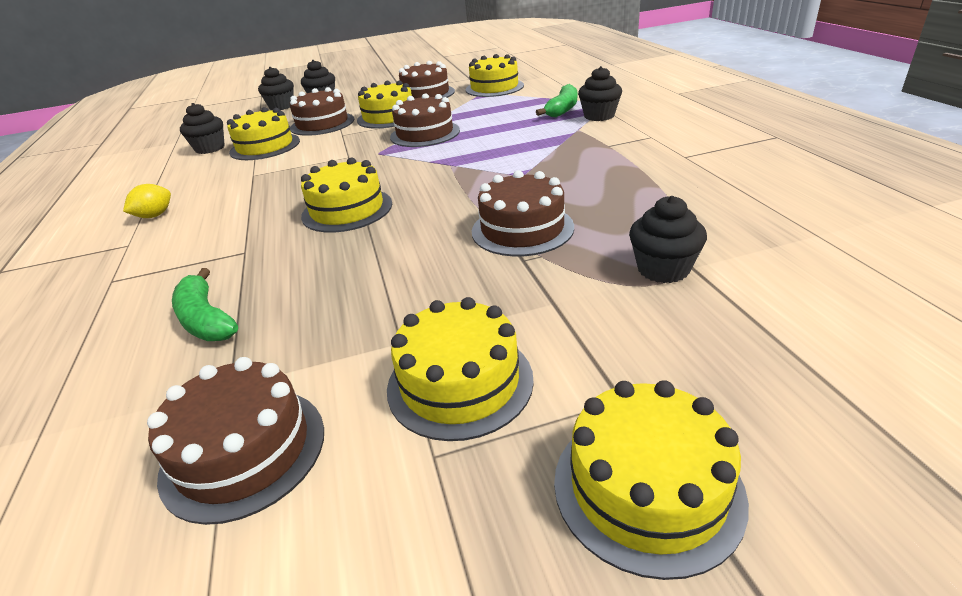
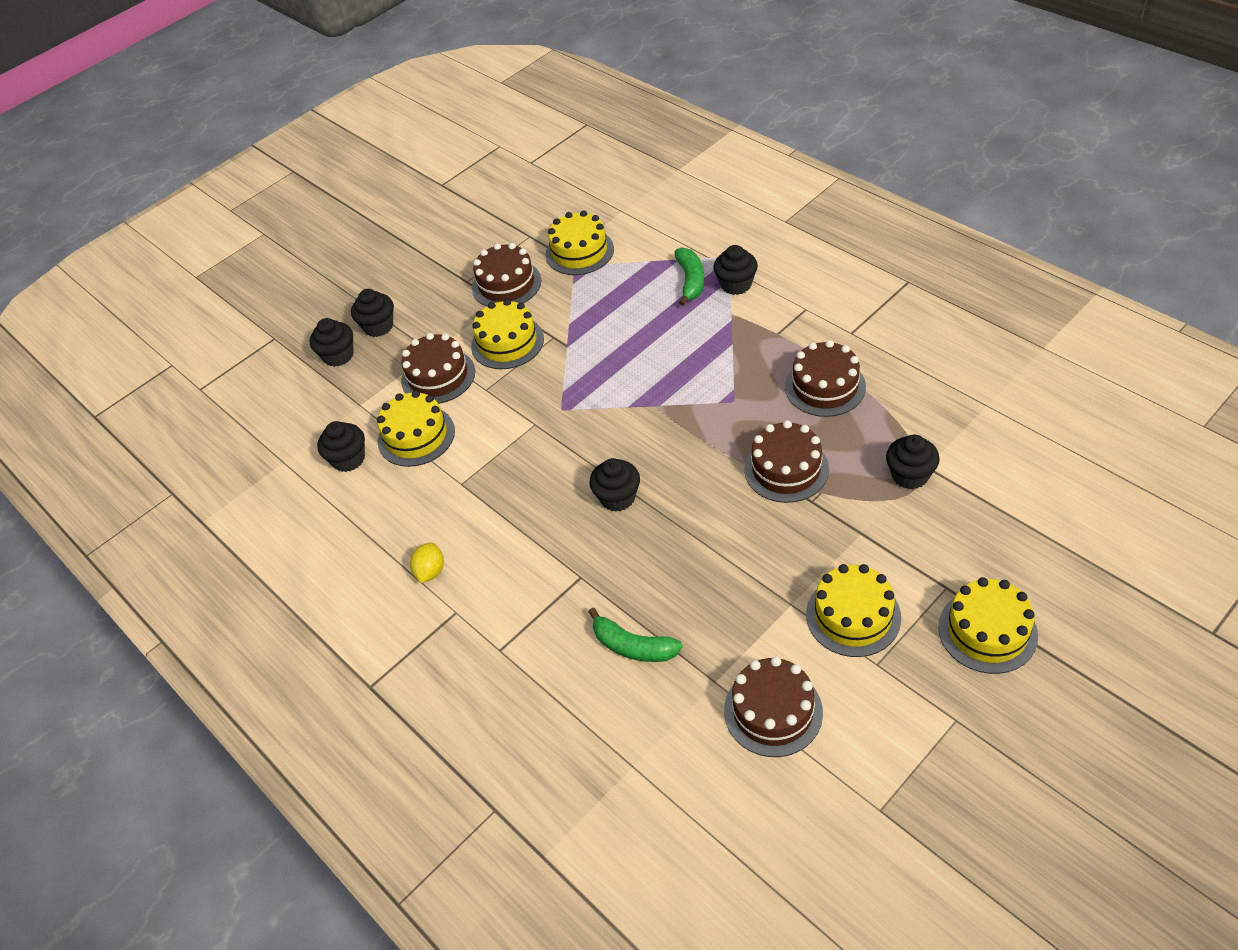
camera: 25 degrees left, 15 degrees up
(347, 210) = (617, 497): yellow cake -> black cupcake
(425, 134) = (581, 362): brown cake -> brown cake (825, 387)

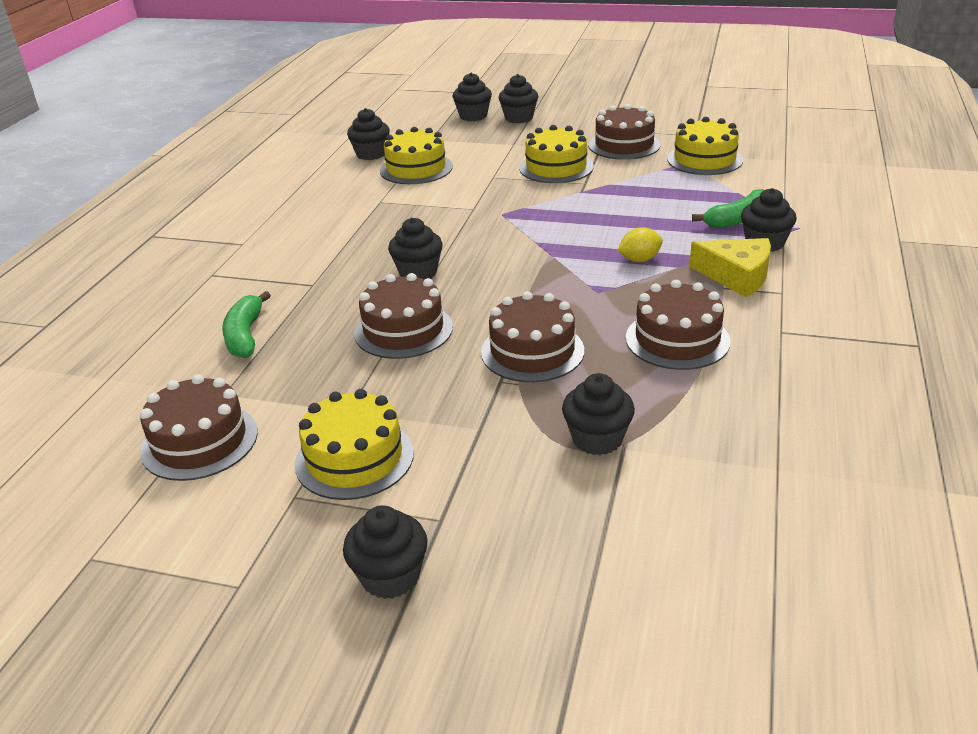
camera: 55 degrees right, 15 degrees down
(430, 571) = (278, 220): yellow lemon -> yellow lemon (639, 260)
(438, 376) = (488, 155): brown cake -> brown cake (403, 330)
(768, 320) = (736, 276): none -> yellow cheese
(987, 631) = (390, 576): yellow cake -> black cupcake

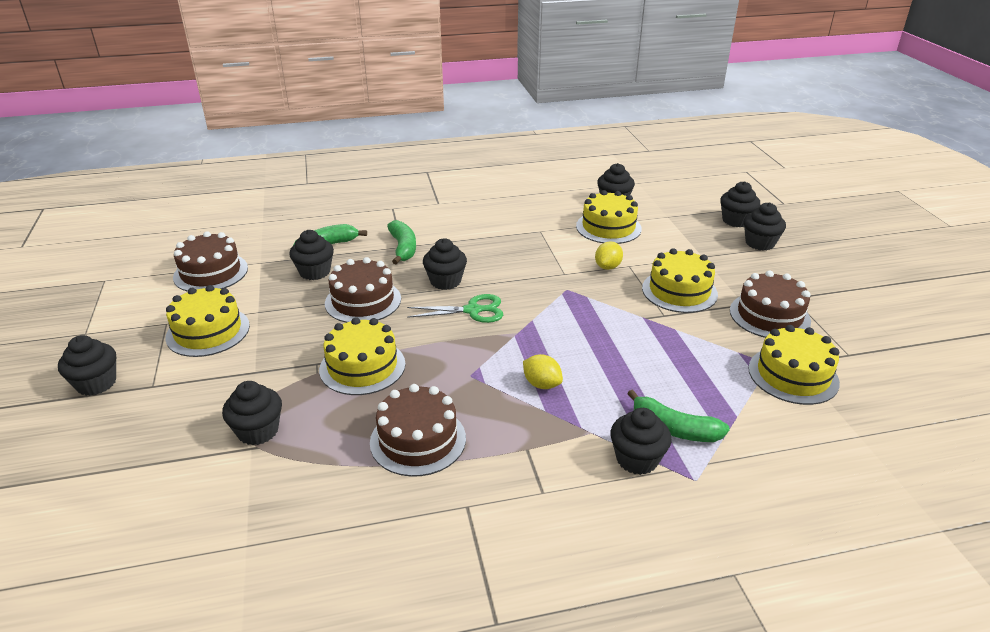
camera: 60 degrees right, 0 degrees up
(300, 354) = (315, 272): none -> black cupcake
(317, 284) = (403, 248): none -> green banana
(484, 186) = (607, 267): none -> yellow lemon
(489, 268) = (472, 310): none -> green scissors
(532, 351) = (362, 366): brown cake -> yellow cake
(736, 276) = (554, 453): yellow cheese -> none

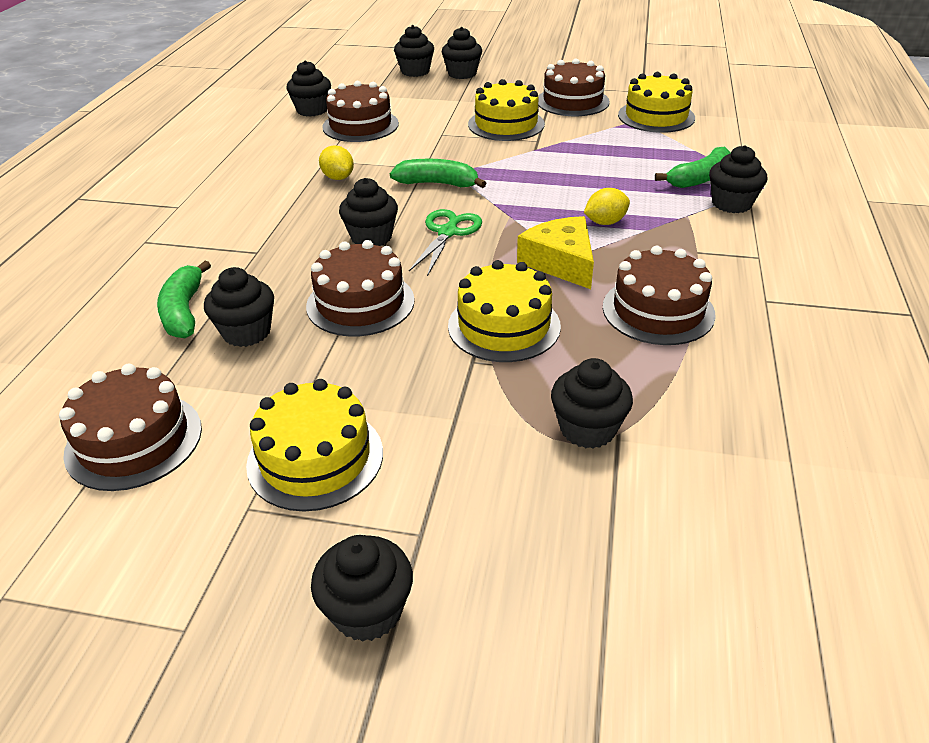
camera: 65 degrees left, 5 degrees up
(403, 248) = (262, 252): green banana -> green banana (438, 184)
(462, 374) = (561, 262): none -> yellow cheese
(607, 267) = (434, 144): yellow lemon -> yellow lemon (338, 177)
(608, 227) = (360, 125): yellow cake -> brown cake

